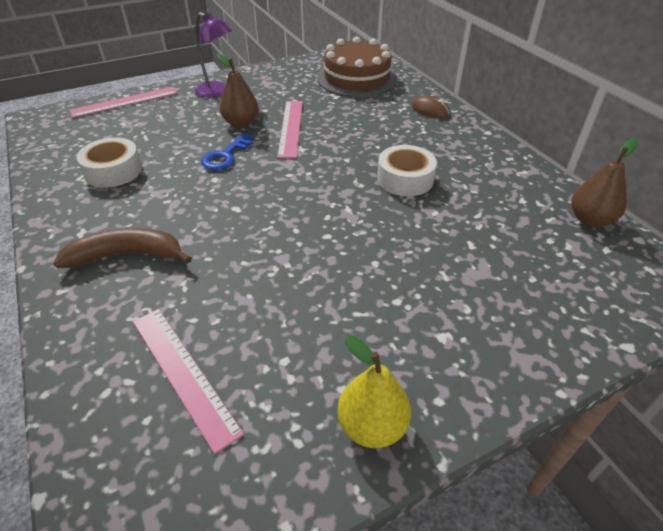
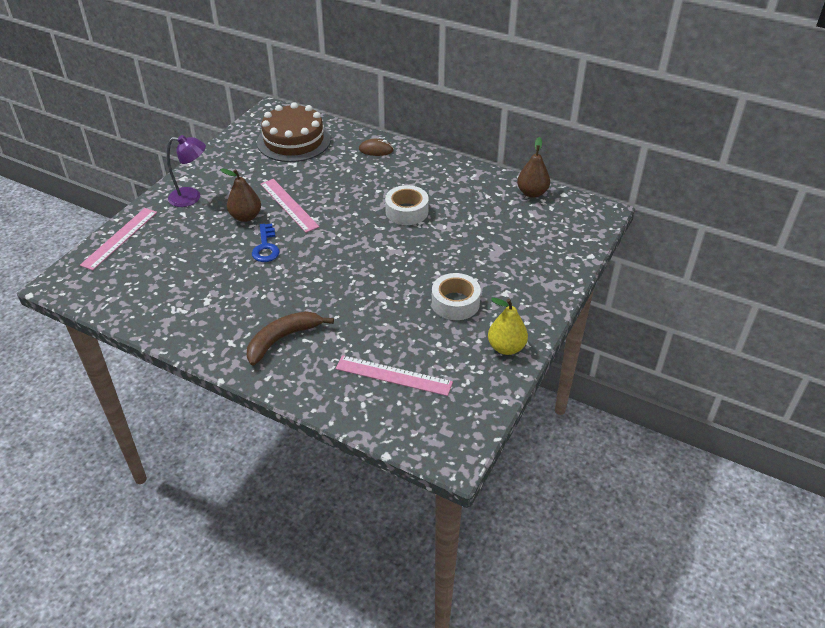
camera: 35 degrees left, 0 degrees up
(113, 171) = (193, 294): white tape -> white tape (455, 303)

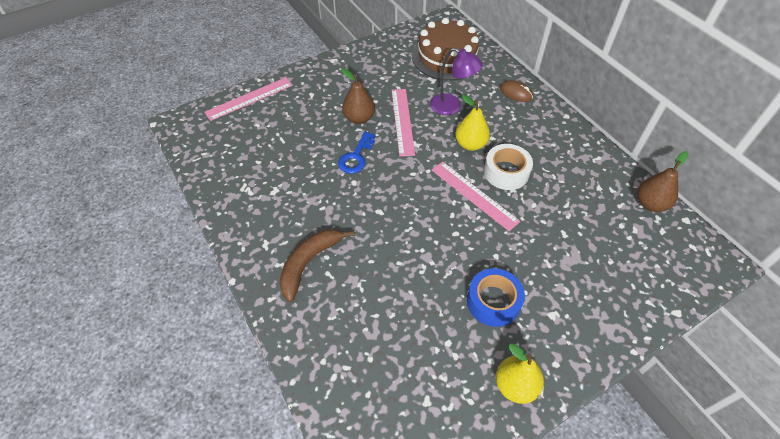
camera: 30 degrees right, 10 degrees up
(191, 197) = (328, 81): purple lamp -> purple lamp (451, 107)
(282, 339) = (309, 263): brown banana -> brown banana turned 45 degrees counterclockwise
(363, 202) = (470, 144): none -> yellow pear
(393, 376) = (381, 358): pink ruler -> pink ruler (474, 195)
(455, 303) = (493, 301): white tape -> blue tape

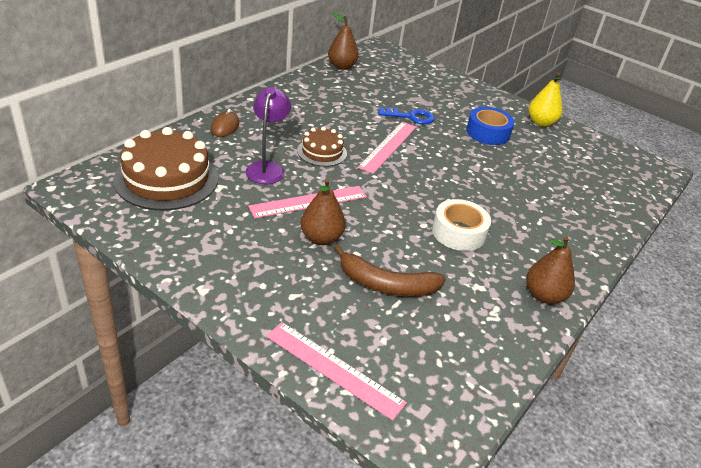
camera: 115 degrees left, 15 degrees down
(246, 229) = (544, 295): none -> brown pear
(309, 263) = (540, 236): brown banana -> brown banana (386, 284)
(356, 156) = (386, 229): blue key -> blue key (410, 117)
(470, 144) = (322, 152): yellow pear -> brown cake
(506, 172) = (348, 130): white tape -> white tape (458, 232)

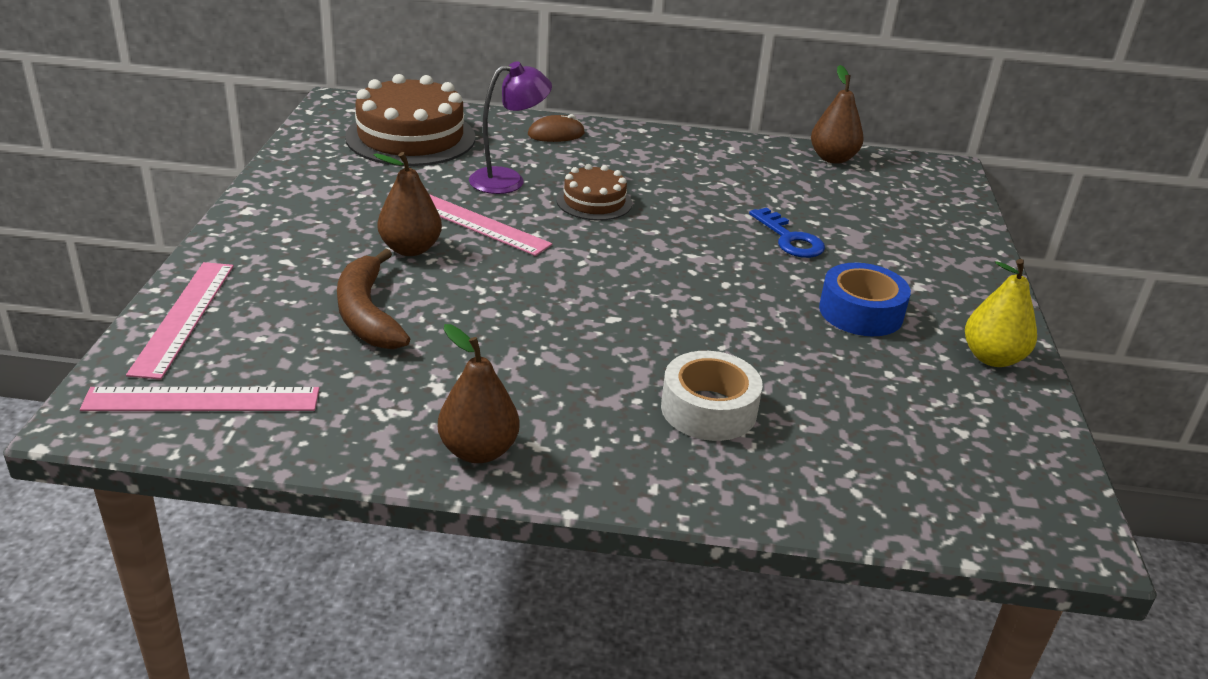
camera: 60 degrees right, 5 degrees down
(388, 146) = (681, 241): pink ruler -> pink ruler (202, 400)
(458, 232) = (545, 343): white tape -> white tape (708, 409)

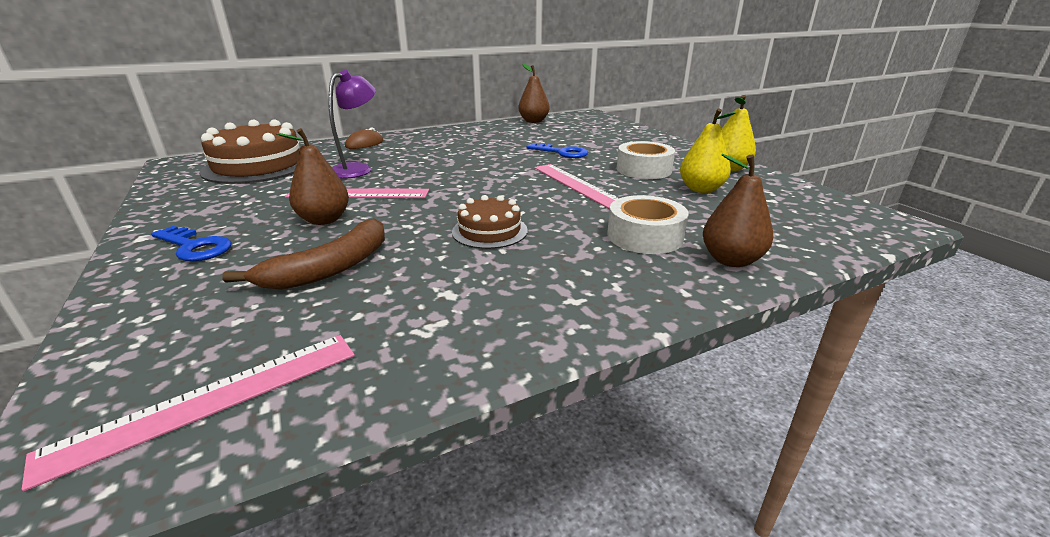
camera: 30 degrees left, 5 degrees down
(183, 317) = (126, 335): pink ruler -> pink ruler (576, 185)
(280, 240) = (194, 247): none -> blue key
(367, 314) = (330, 268): brown banana -> brown banana turned 90 degrees counterclockwise
(478, 451) = (537, 323): brown pear -> brown pear (731, 260)
(594, 201) = (429, 165): brown cake -> brown cake (489, 231)
(860, 312) = (643, 170): blue tape -> white tape
(888, 375) = (701, 189): none -> yellow pear

